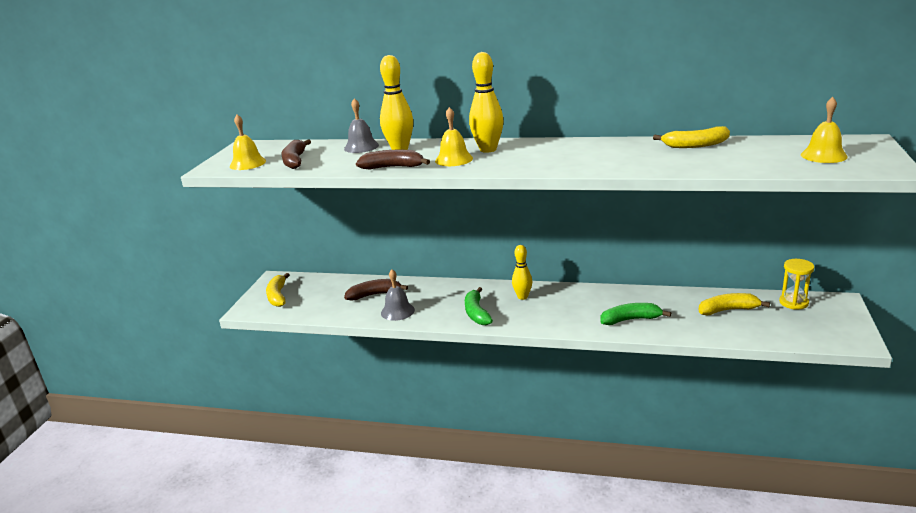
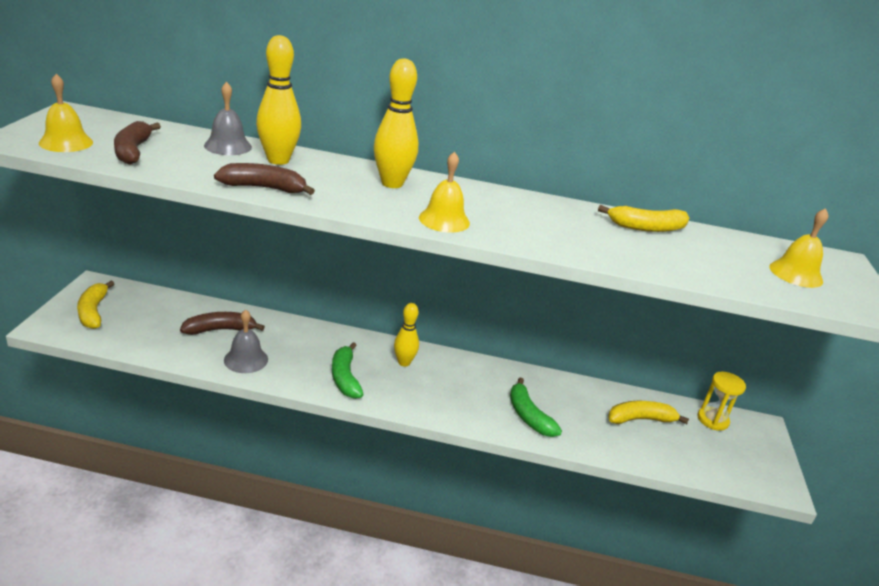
camera: 10 degrees left, 5 degrees up
(454, 159) = (346, 191): yellow bell -> yellow bell (444, 220)
(630, 319) = (528, 416): green banana -> green banana turned 105 degrees counterclockwise

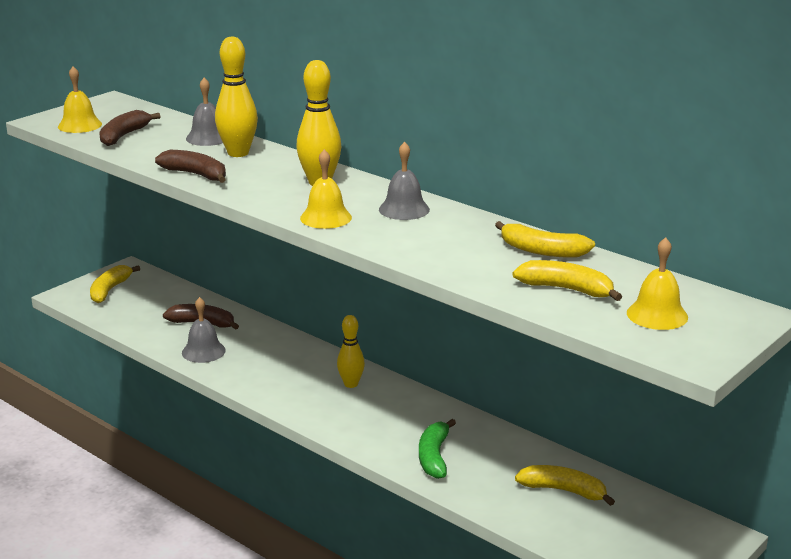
camera: 35 degrees right, 5 degrees down
(345, 378) = (279, 384): green banana -> none
(496, 202) = (404, 209): none -> grey bell
(711, 261) = (566, 289): none -> yellow banana
(712, 420) = (659, 514): yellow hourglass -> none

